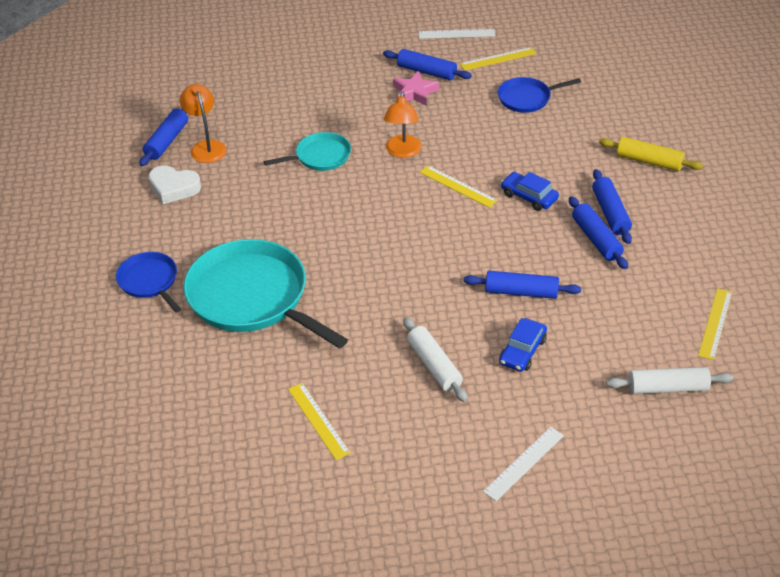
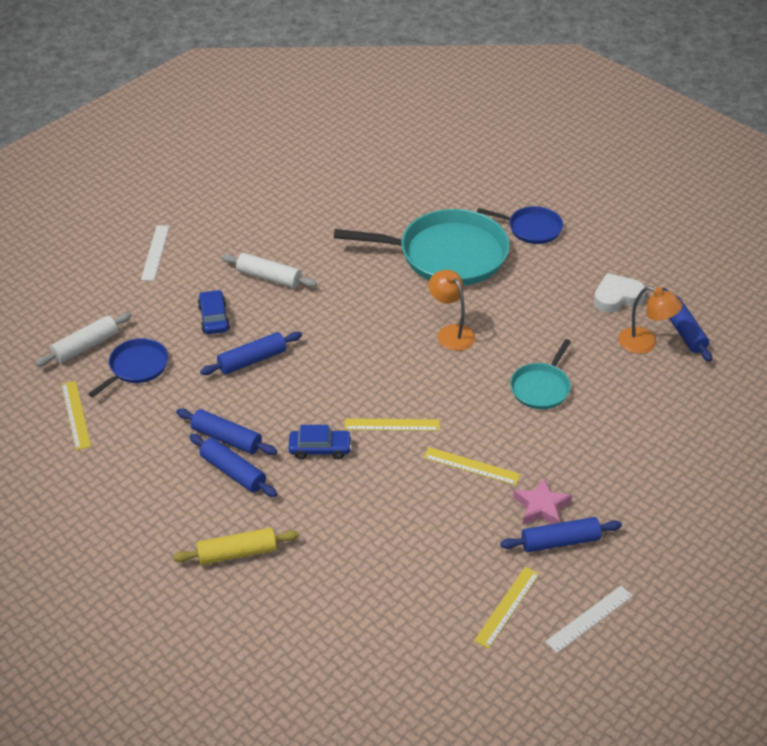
camera: 140 degrees right, 0 degrees up
(318, 420) = (312, 211): yellow ruler -> yellow ruler (471, 466)
(402, 152) = (477, 432): orange lamp -> orange lamp (451, 333)
(527, 98) = (424, 566): blue pan -> blue pan (136, 367)

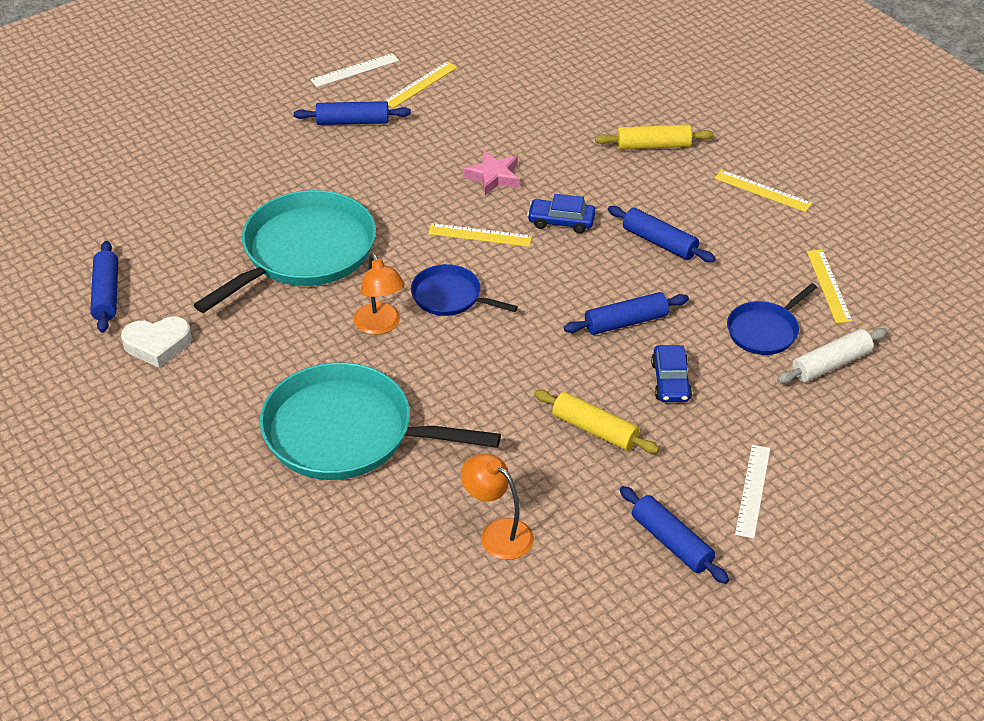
camera: 170 degrees left, 0 degrees up
(233, 472) = (654, 211): blue rolling pin -> blue rolling pin (671, 542)
(269, 277) = (595, 430): white rolling pin -> yellow rolling pin
(471, 466) = (410, 188): yellow ruler -> yellow ruler (762, 191)
(531, 228) = (212, 459): blue pan -> blue pan (450, 296)
(541, 387) = (304, 253): turquoise pan -> turquoise pan, size x1.97
(541, 507) = (357, 148): pink star -> pink star (493, 177)
(645, 344) = (160, 285): orange lamp -> orange lamp (498, 533)

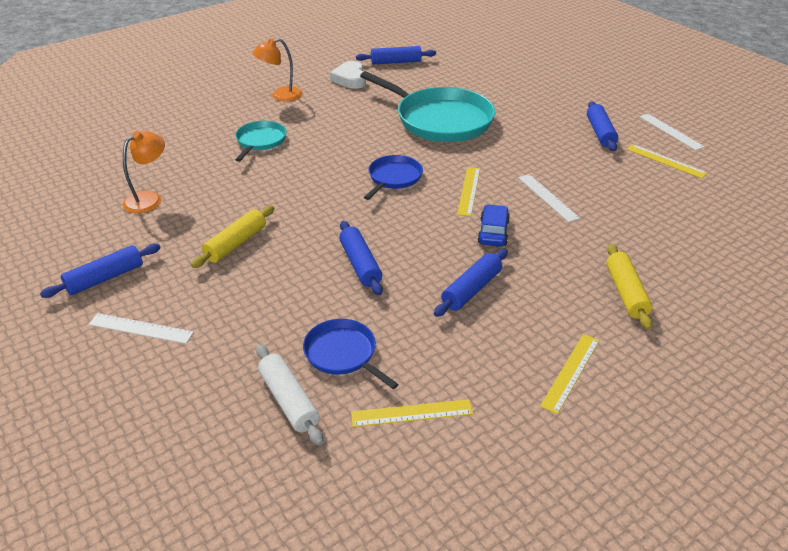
camera: 90 degrees right, 5 degrees down
(347, 432) = (260, 141): turquoise pan -> turquoise pan, size x0.51
(380, 326) = (362, 150): orange lamp -> orange lamp (280, 96)
(493, 177) = (547, 197): pink star -> white ruler
(670, 381) = (283, 287): blue car -> none

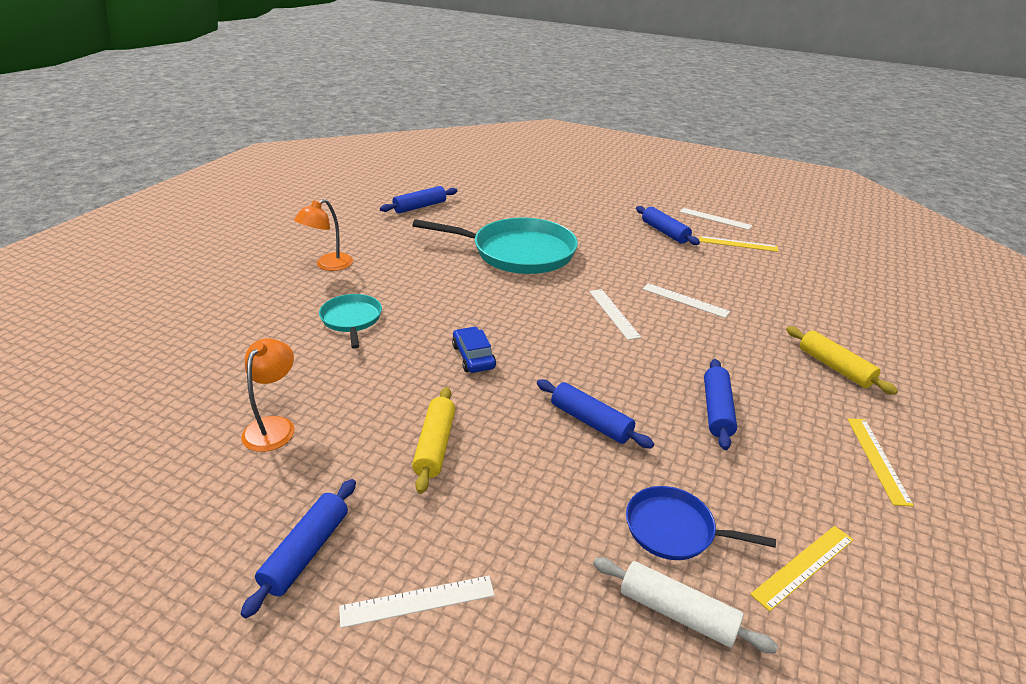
camera: 30 degrees left, 5 degrees down
(350, 79) = (389, 232): white heart -> none
(393, 178) = (532, 320): blue pan -> none
(469, 191) = (613, 313): yellow ruler -> white ruler
(493, 232) = (675, 347): blue car -> blue car (473, 357)

